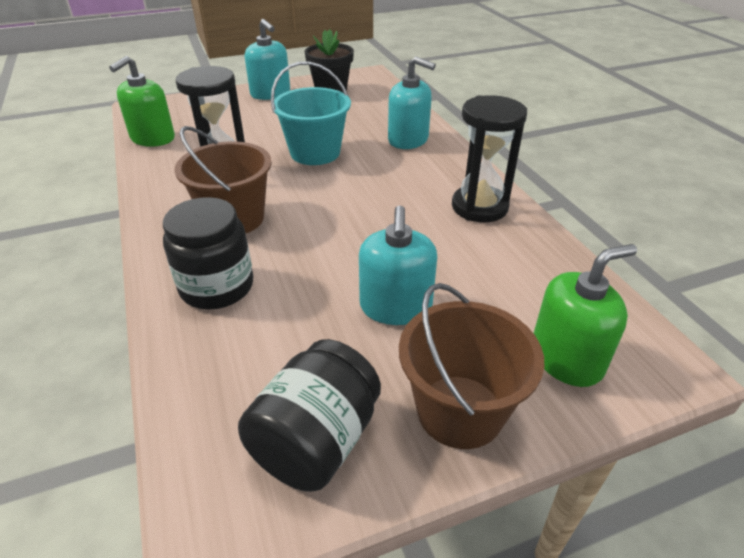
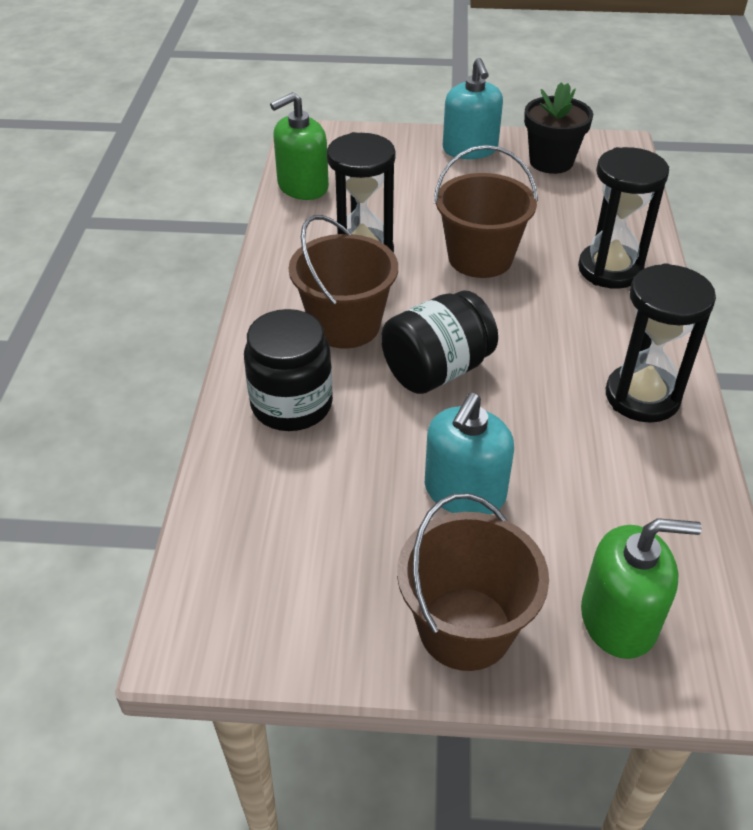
camera: 25 degrees right, 5 degrees up
(315, 153) = (480, 258): turquoise bucket -> brown bucket
(316, 441) = (311, 602): black jar -> black jar (437, 370)
(408, 140) = (610, 269): turquoise soap dispenser -> black hourglass

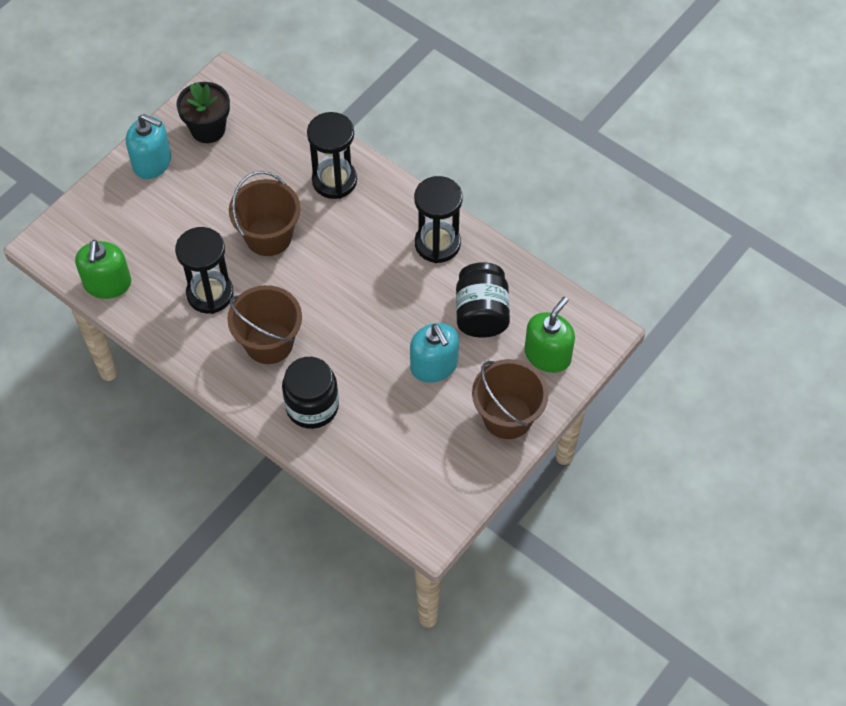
camera: 55 degrees left, 15 degrees up
(437, 370) = (343, 322): black jar -> black jar (481, 313)

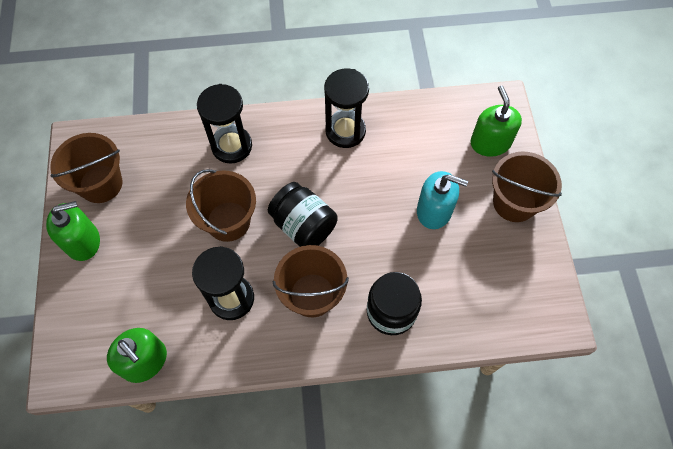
camera: 45 degrees left, 5 degrees up
(152, 162) = (83, 241): turquoise soap dispenser -> green soap dispenser
(208, 129) = (101, 184): black flower pot -> brown bucket
(481, 313) = (423, 151): black jar -> black jar (303, 226)

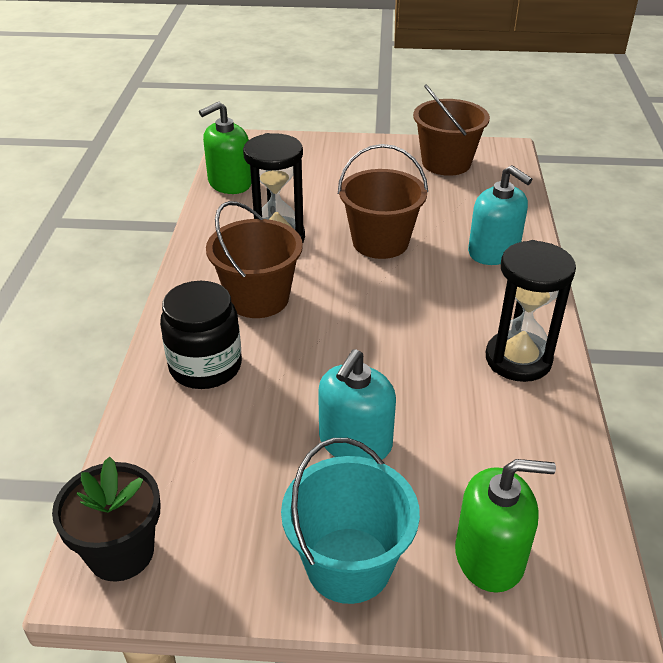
camera: 100 degrees right, 25 degrees down
(83, 241) = (376, 152): green soap dispenser -> none
(232, 146) = (493, 251): black hourglass -> turquoise soap dispenser
(303, 226) = (360, 301): black jar -> none
(514, 202) = (348, 564): brown bucket -> turquoise bucket
(542, 314) = (121, 552): none -> black flower pot

